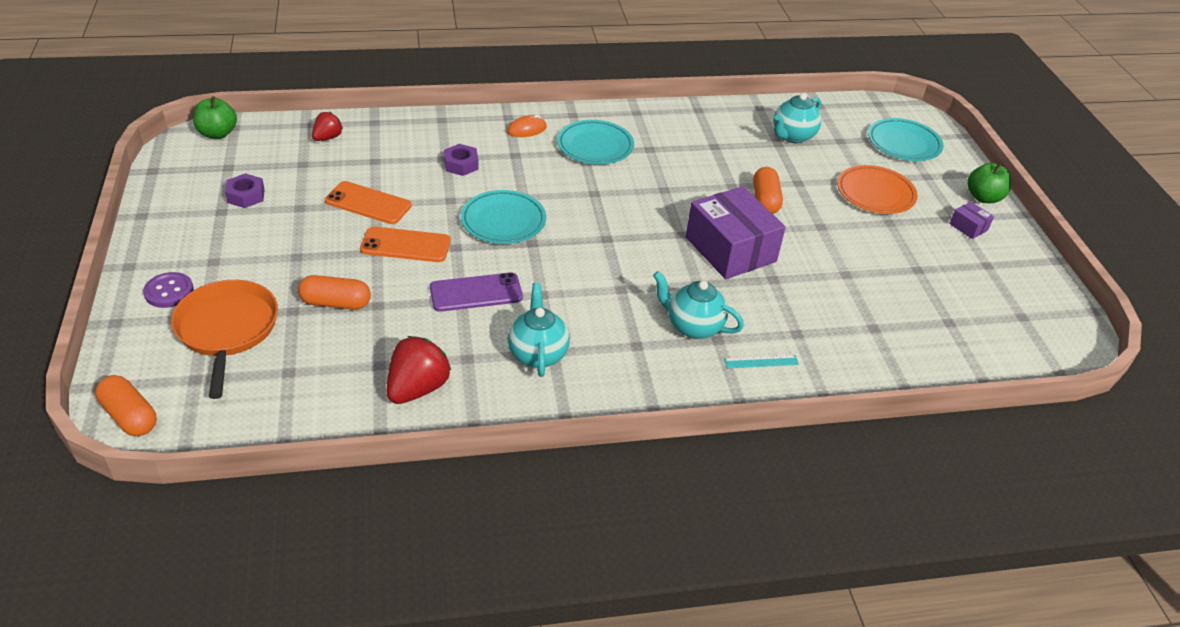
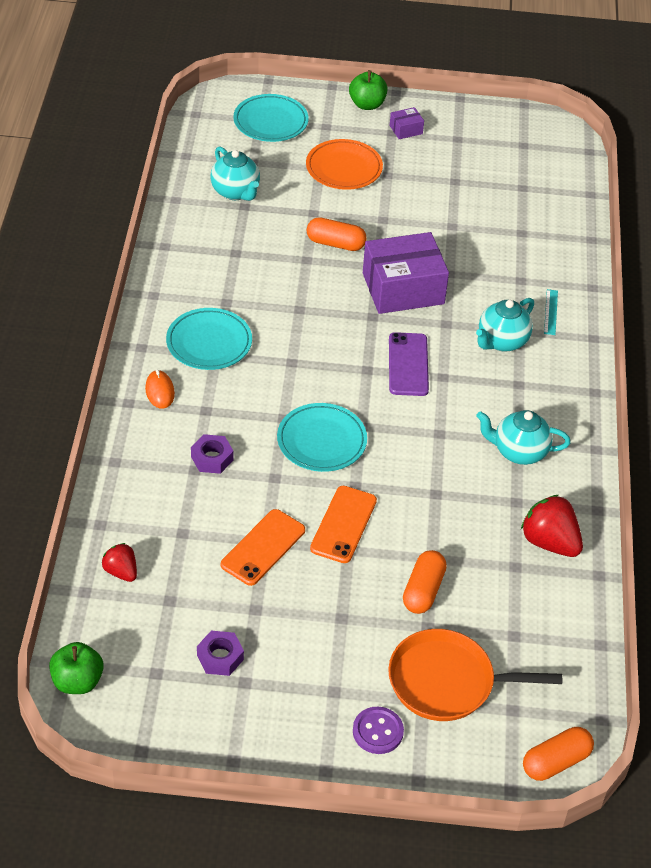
camera: 75 degrees left, 5 degrees up
(476, 293) = (428, 481): purple phone -> purple phone (408, 364)

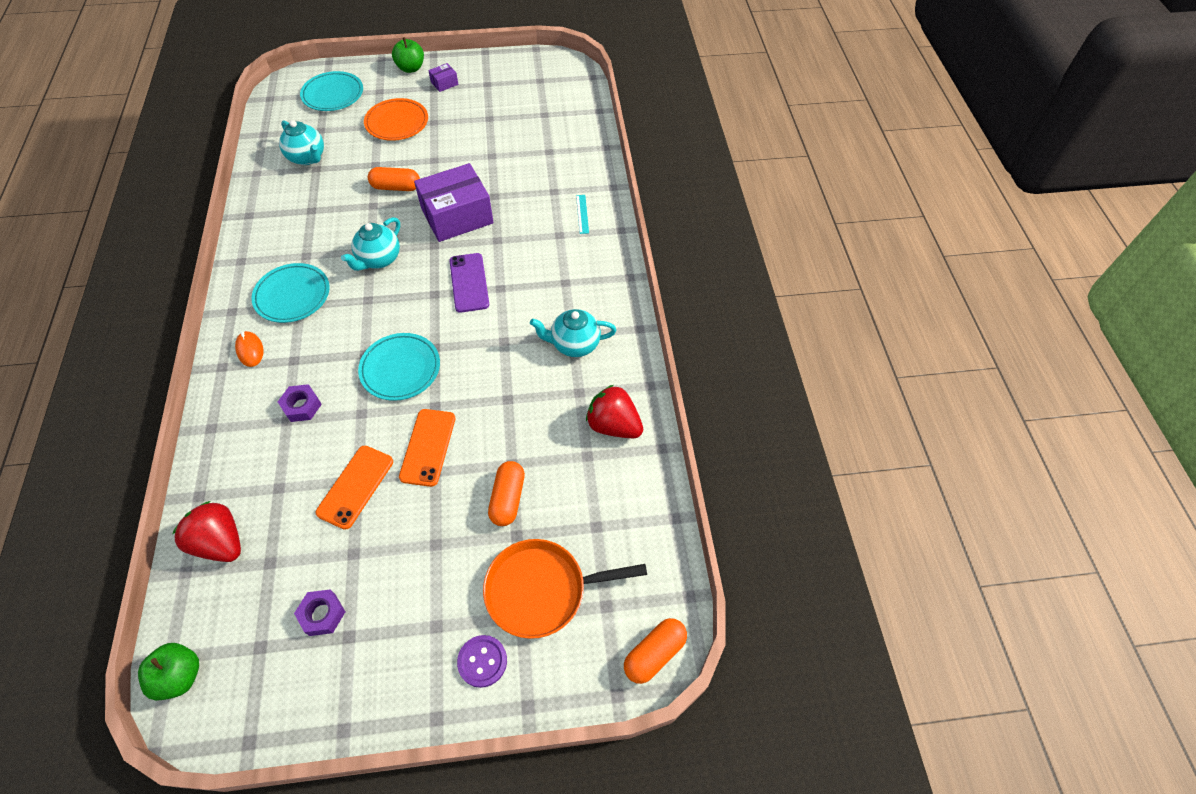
camera: 10 degrees left, 10 degrees up
(121, 572) = (220, 542): red strawberry -> red strawberry, size x1.67
(501, 341) = (545, 247): turquoise teapot -> turquoise teapot (379, 259)

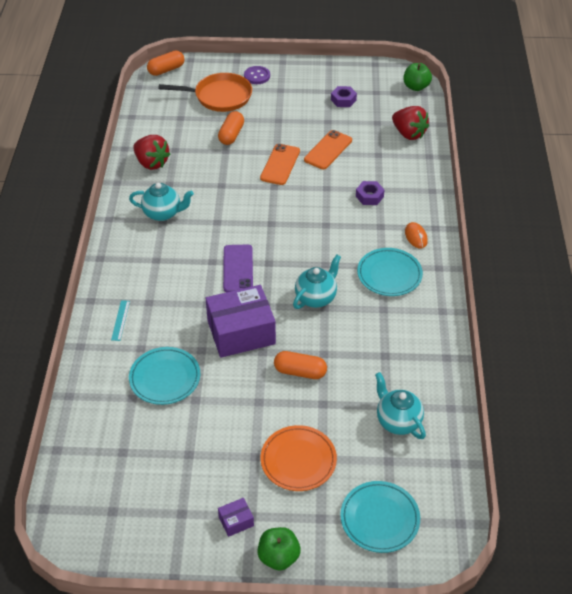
camera: 170 degrees left, 10 degrees down
(400, 369) = (298, 211): turquoise plate -> turquoise plate (165, 378)

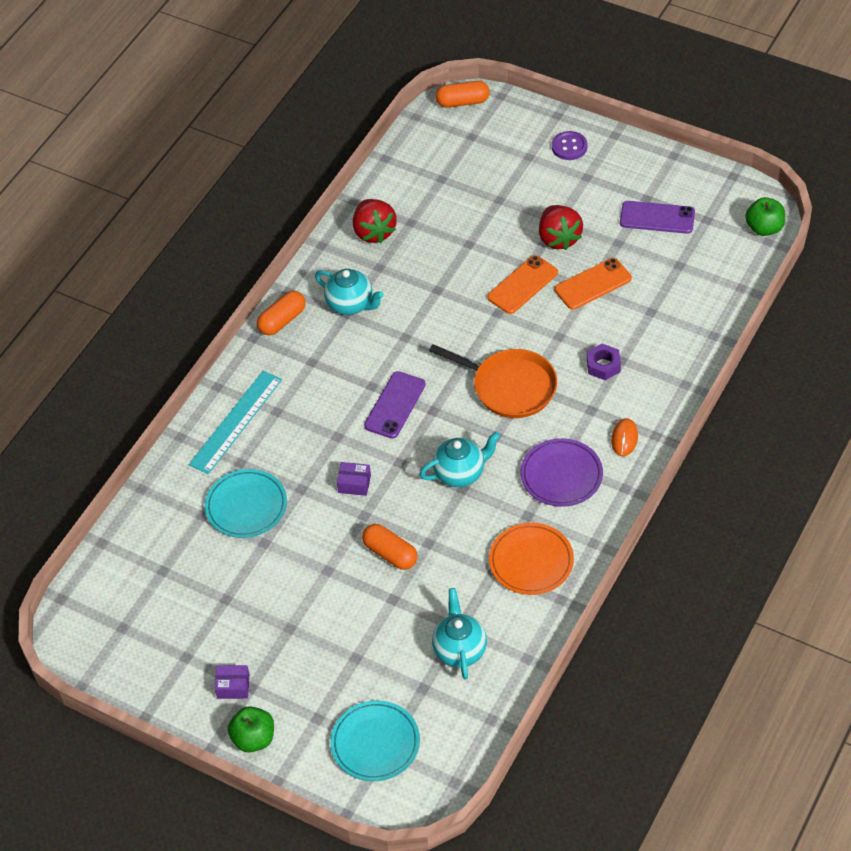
camera: 30 degrees right, 5 degrees up
(120, 320) = (236, 422): turquoise ruler -> turquoise ruler, size x2.17
(220, 96) = (506, 163): orange pan -> orange pan (510, 387)
(231, 135) = (488, 223): orange capsule -> orange capsule (282, 320)
(241, 332) = (354, 484): purple box -> purple box, size x0.42
(298, 460) = (330, 650): orange plate -> orange plate (531, 561)
(343, 100) = (657, 218): purple nut -> purple phone
(389, 274) = (561, 475): turquoise plate -> purple plate
(408, 134) = (709, 294): red strawberry -> red strawberry (558, 238)

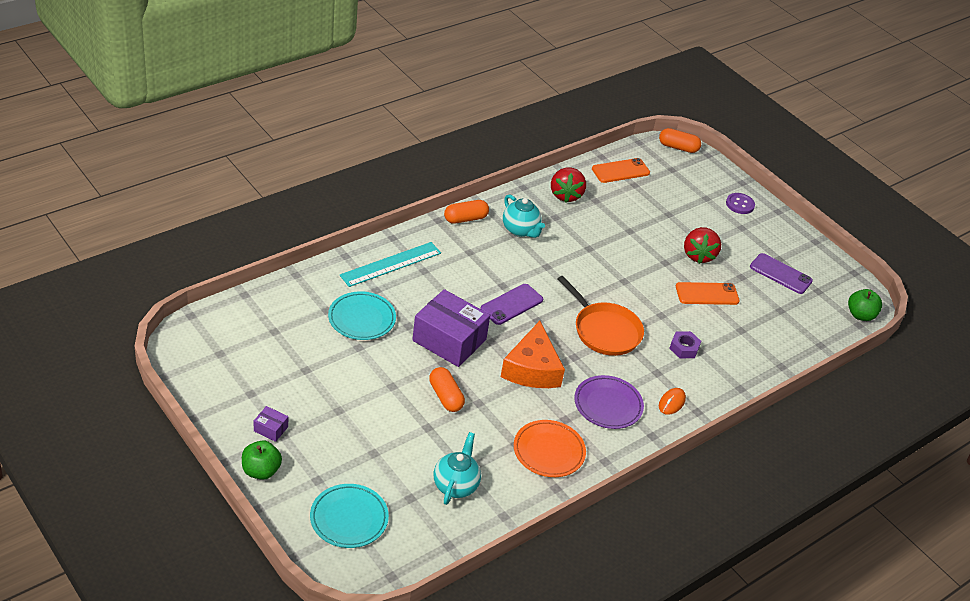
camera: 15 degrees right, 10 degrees down
(354, 484) = (449, 340): purple box -> purple box, size x2.36
(460, 473) = (532, 369): turquoise teapot -> orange cheese
(522, 285) = (653, 272): orange phone -> orange phone (620, 171)

